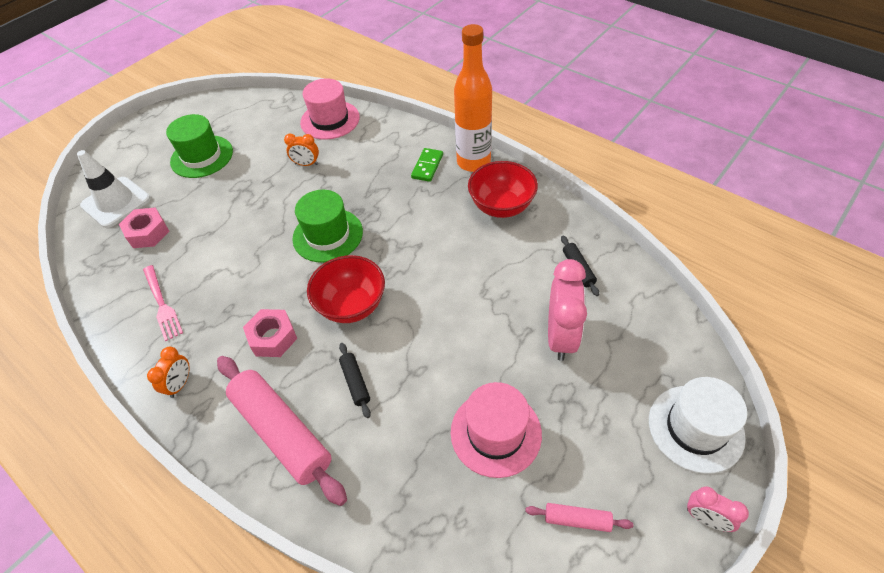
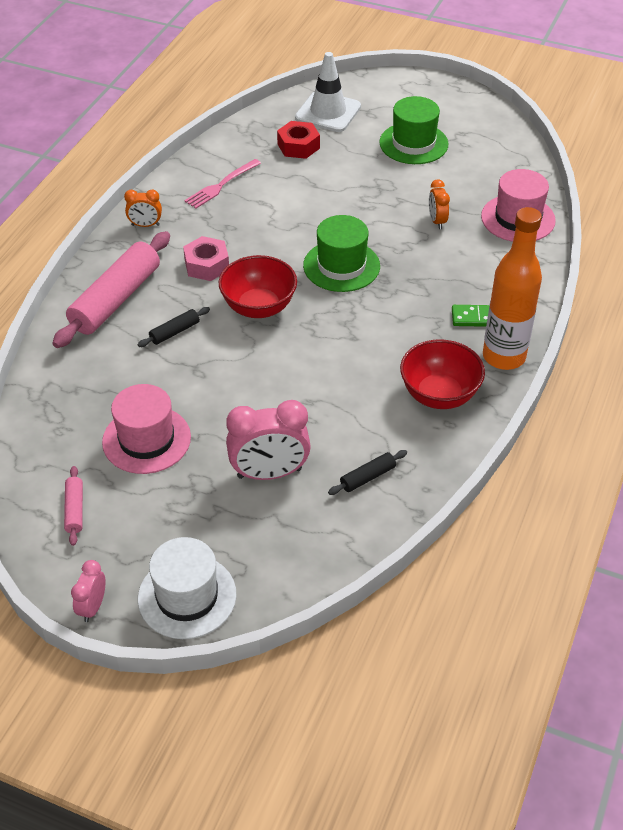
camera: 70 degrees right, 5 degrees down
(148, 233) = (298, 146): pink nut -> red nut

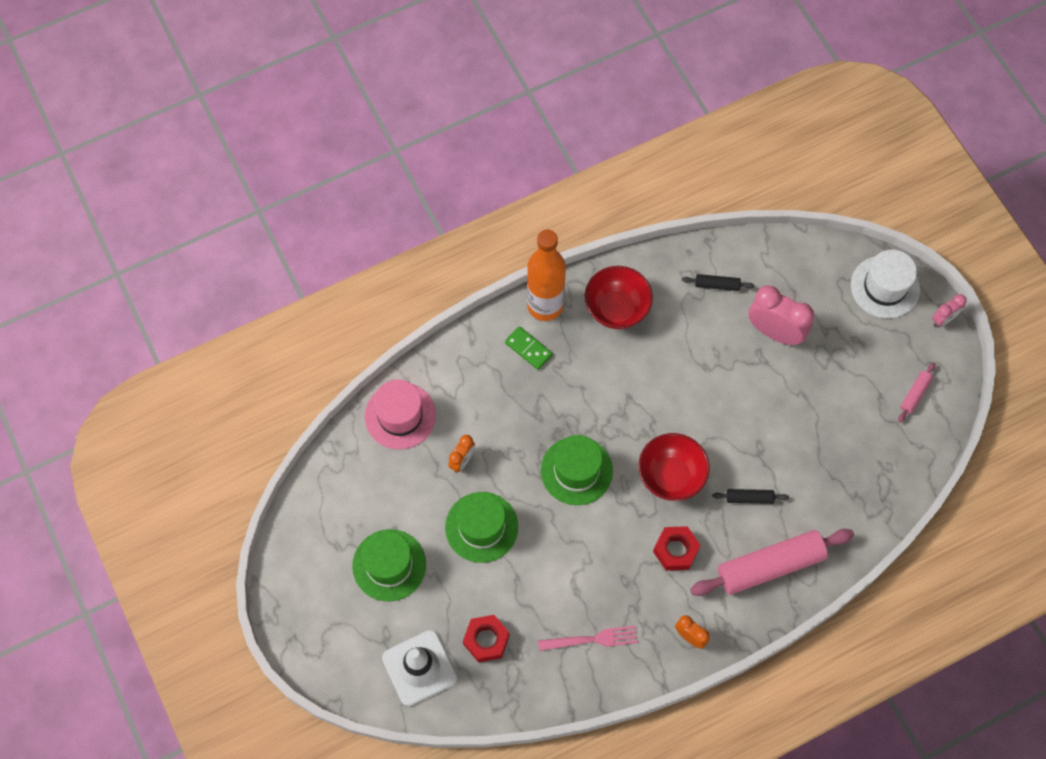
camera: 140 degrees left, 20 degrees up
(146, 439) = (834, 415): pink hat -> none
(207, 265) = (675, 550): pink nut -> red nut
(374, 195) = (481, 527): none -> green hat

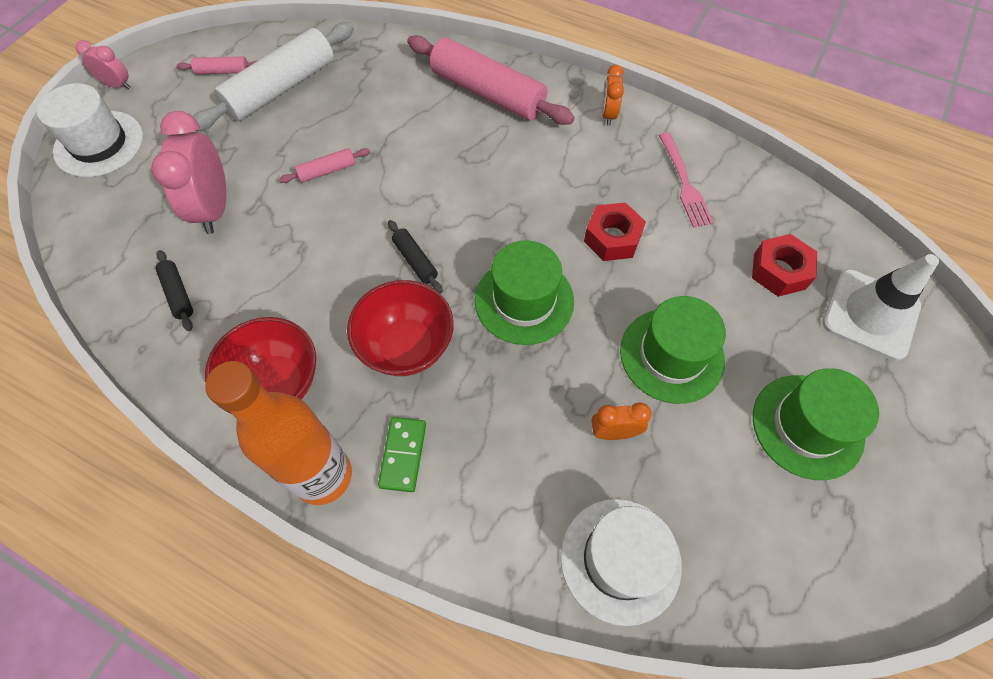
camera: 125 degrees left, 5 degrees down
(400, 416) = (620, 560): pink hat -> white hat
(592, 639) = (684, 183): pink fork -> pink fork turned 150 degrees counterclockwise
(671, 476) = (459, 211): red bowl -> red bowl (406, 346)
(675, 550) = (536, 167): red nut -> red nut (612, 238)
(749, 498) = (431, 138): black rolling pin -> black rolling pin (415, 260)
(763, 414) = (327, 171): none -> pink rolling pin
(869, 425) = (281, 88): none -> white rolling pin

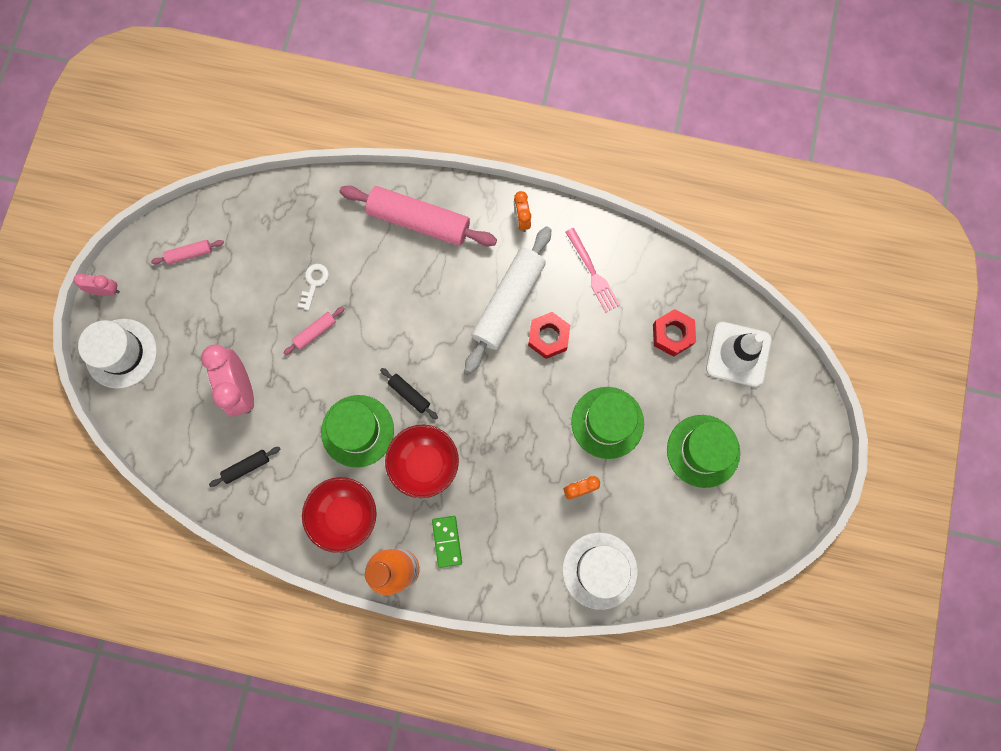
camera: 15 degrees left, 15 degrees up
(178, 294) = (246, 467): black rolling pin -> black rolling pin turned 75 degrees counterclockwise
(281, 88) = (246, 259): white rolling pin -> white rolling pin (508, 303)
(346, 124) = (314, 283): none -> white key
(524, 300) = (497, 406): green hat -> green hat (357, 431)

